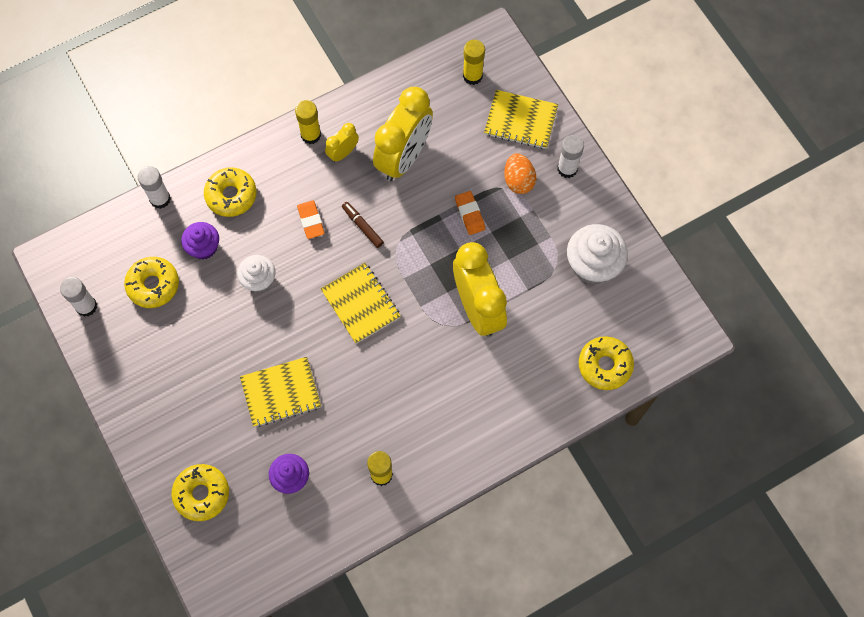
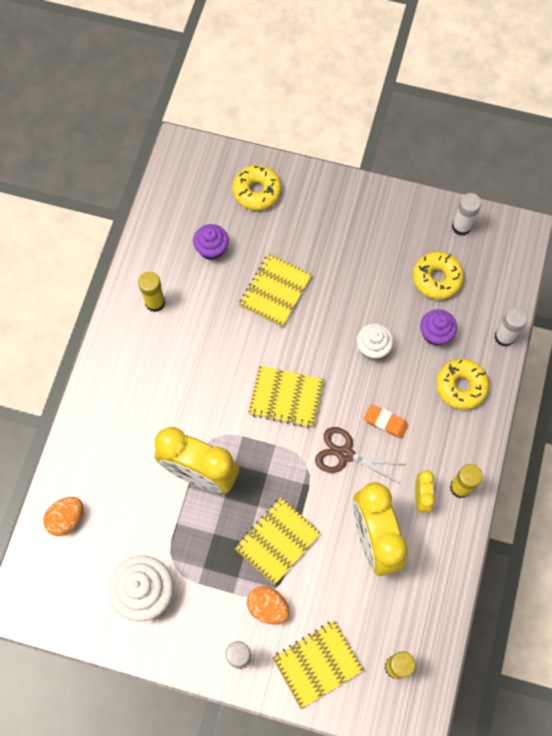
camera: 135 degrees right, 0 degrees up
(362, 226) = (345, 454): brown marker -> brown scissors
(470, 214) = (277, 541): orange eraser -> yellow notebook
(605, 365) = (67, 519): yellow donut -> orange egg

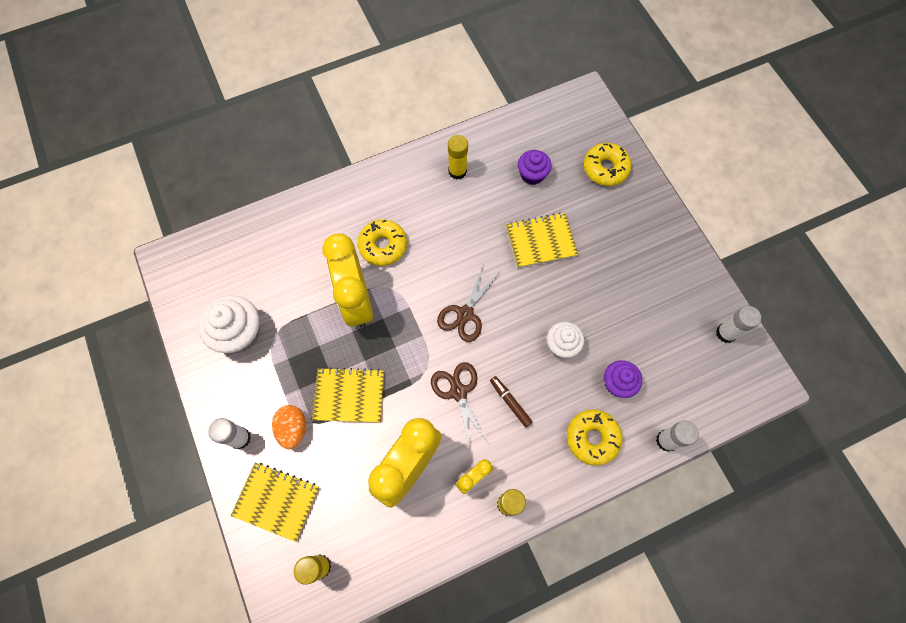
camera: 50 degrees right, 0 degrees up
(67, 519) = (252, 241): orange egg -> none
(286, 398) = (465, 314): yellow notebook -> brown scissors
(385, 422) = (510, 402): orange eraser -> brown marker
(437, 279) = (664, 348): yellow donut -> yellow donut (383, 246)

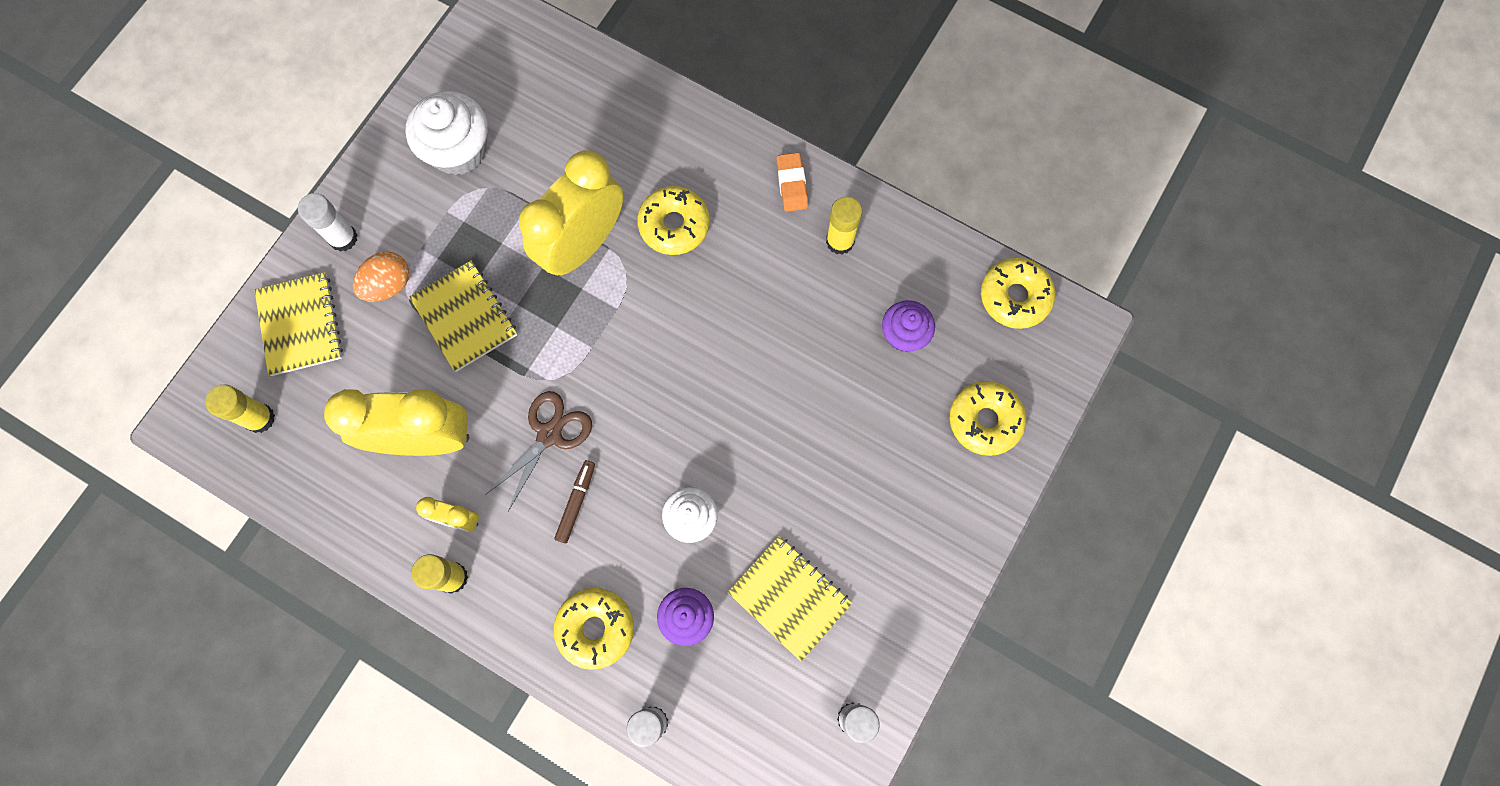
camera: 55 degrees right, 5 degrees up
(406, 173) = (792, 184): none -> orange eraser
(465, 314) = (652, 378): brown scissors -> none
(540, 241) = (815, 404): yellow notebook -> yellow notebook (789, 598)
(549, 113) = (1015, 297): none -> yellow donut

